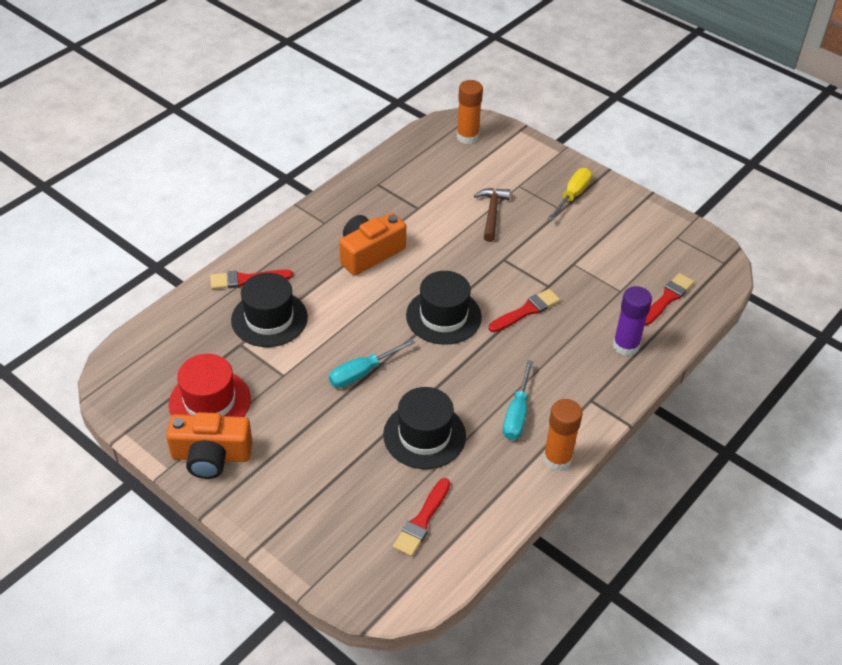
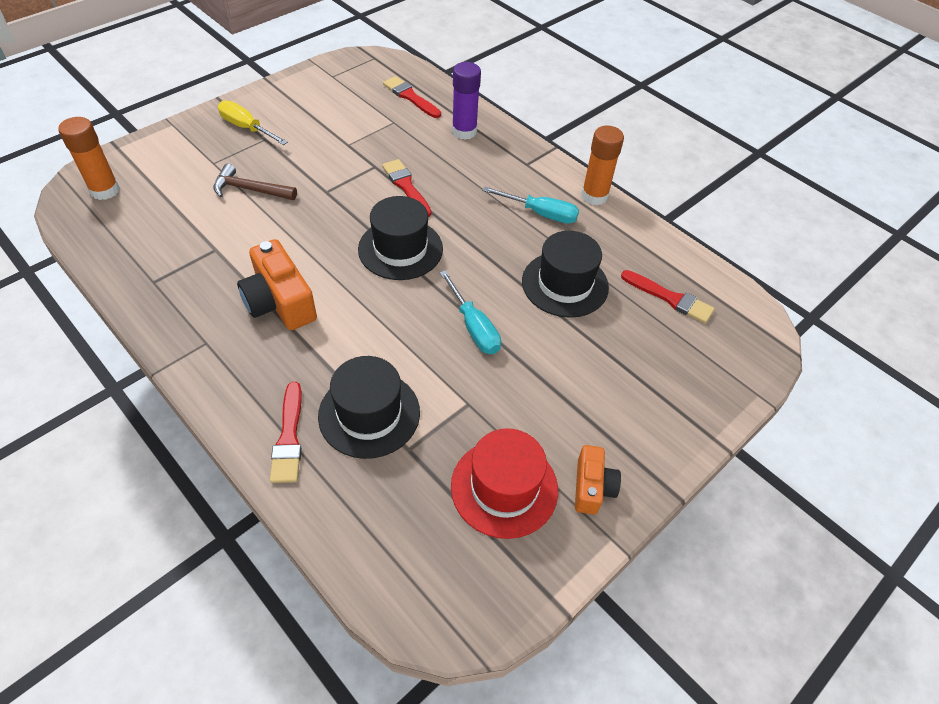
camera: 85 degrees left, 5 degrees up
(211, 456) = (592, 487): orange camera -> orange camera, size x0.61

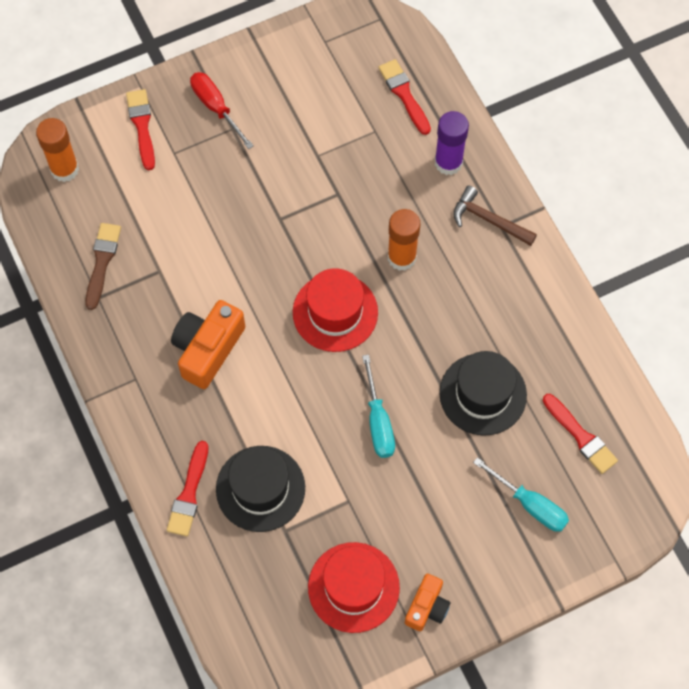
camera: 20 degrees right, 15 degrees up
(153, 252) = (102, 262): none -> brown brush
(246, 128) = (216, 107): yellow screwdriver -> red screwdriver
(250, 189) = (204, 199): brown hammer -> brown hammer (488, 220)
(280, 302) = (207, 349): orange camera -> orange camera turned 45 degrees clockwise
(400, 249) = (335, 312): black hat -> red hat
(406, 186) = (363, 230): red brush -> red brush (142, 126)
(541, 213) = (491, 299): turquoise screwdriver -> turquoise screwdriver (530, 504)
(594, 196) = (558, 288): orange glue stick -> orange glue stick (401, 257)

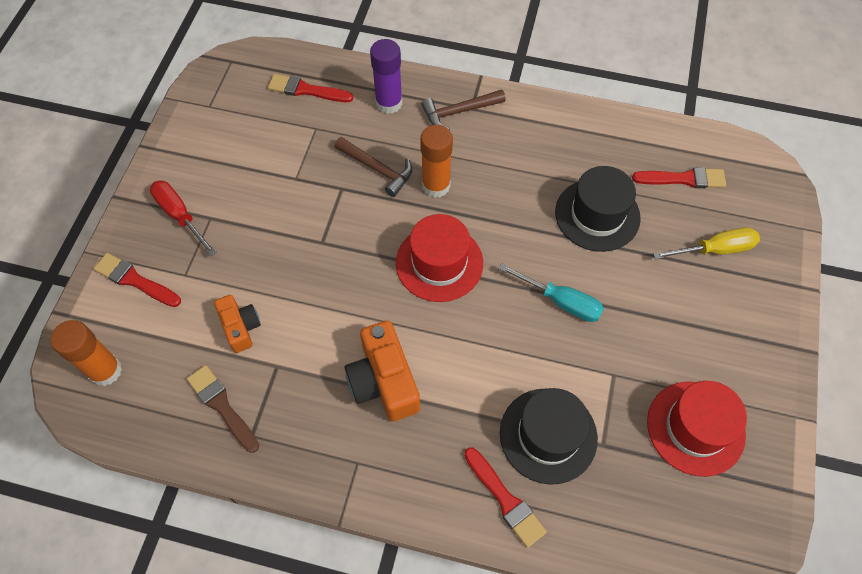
camera: 50 degrees left, 5 degrees down
(216, 107) = (180, 215): red screwdriver -> red screwdriver turned 45 degrees clockwise
(378, 205) = (377, 169): none -> brown hammer
(427, 607) = (753, 384): orange camera -> orange camera (240, 327)
(530, 504) = (715, 249): turquoise screwdriver -> yellow screwdriver

